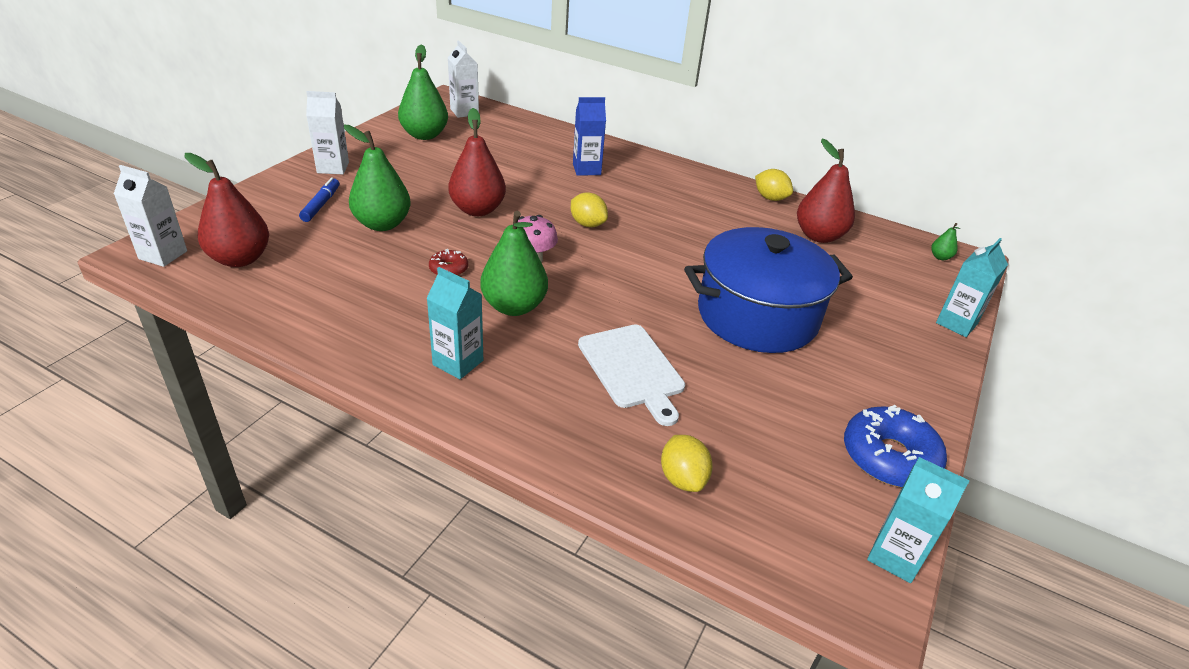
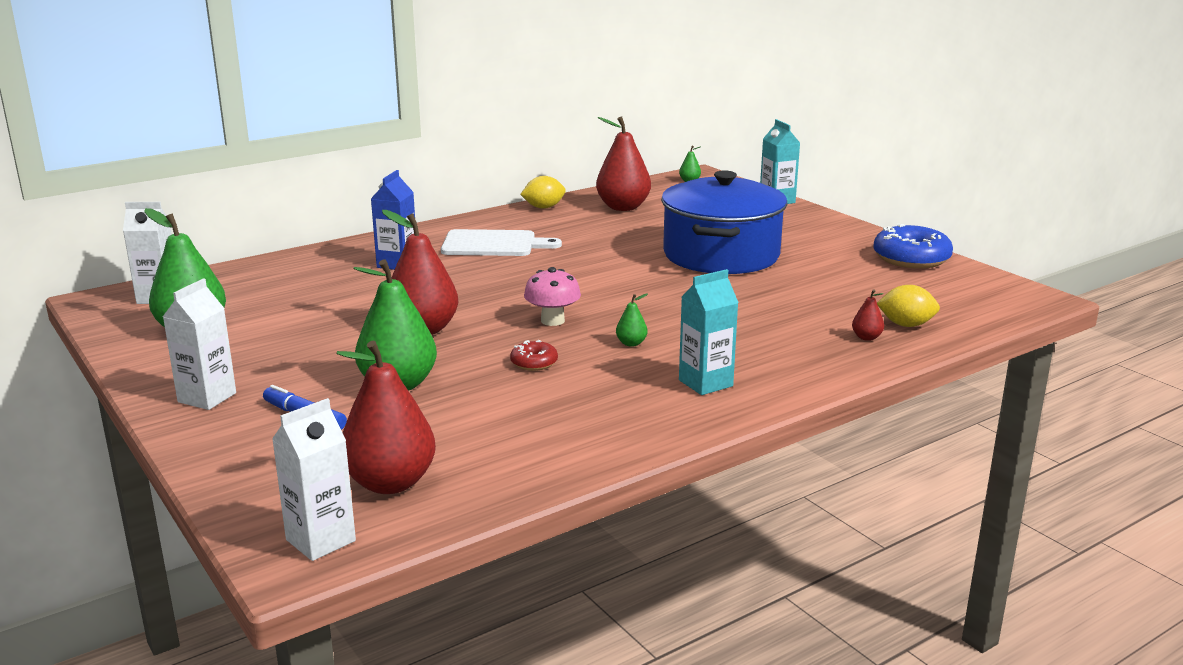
camera: 60 degrees left, 15 degrees down
(514, 306) = (631, 343): green pear -> green pear, size x0.43
(587, 224) = (511, 285): yellow lemon -> none
(626, 451) = (866, 337): none -> red pear
(632, 369) = (763, 314): white cutting board -> white cutting board (493, 244)
(895, 556) = (1003, 282): turquoise carton -> none

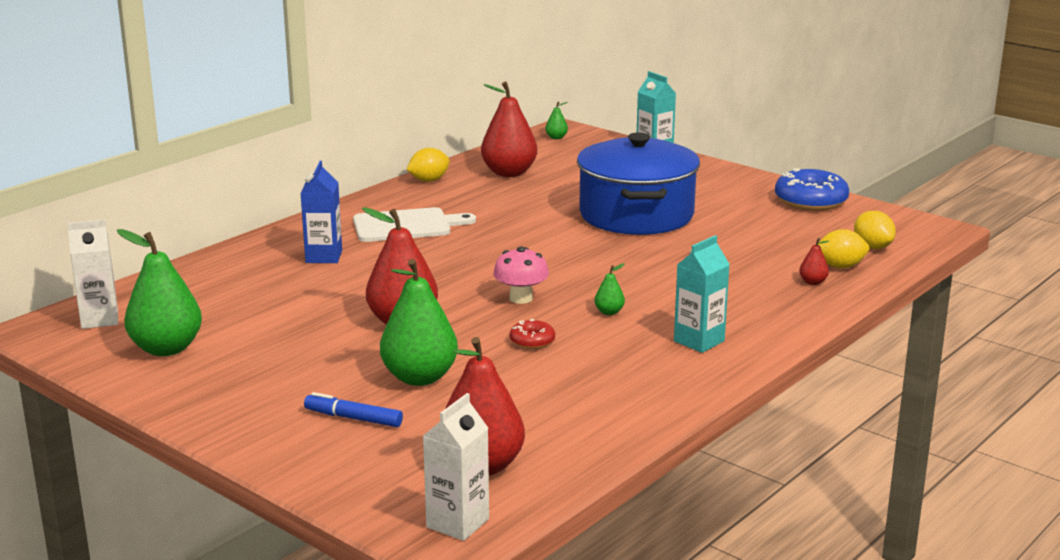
camera: 15 degrees left, 0 degrees up
(207, 397) = (242, 413): white carton -> none
(953, 309) = (872, 247): none -> yellow lemon

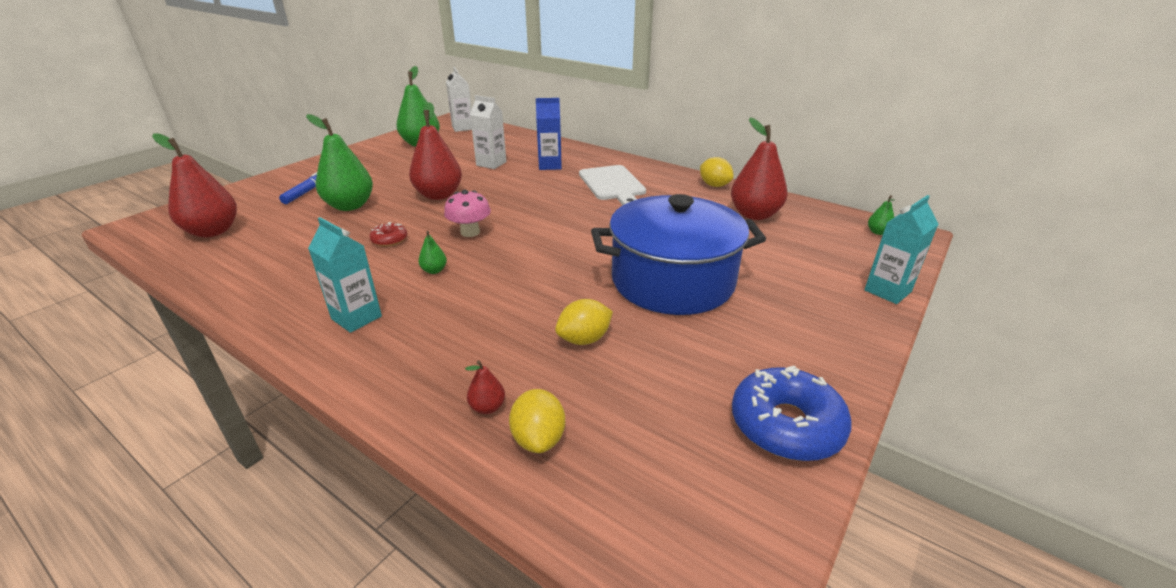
camera: 85 degrees right, 10 degrees up
(457, 523) = (151, 228): white carton -> white carton (491, 163)
(872, 247) = (616, 485): yellow lemon -> yellow lemon (584, 339)

